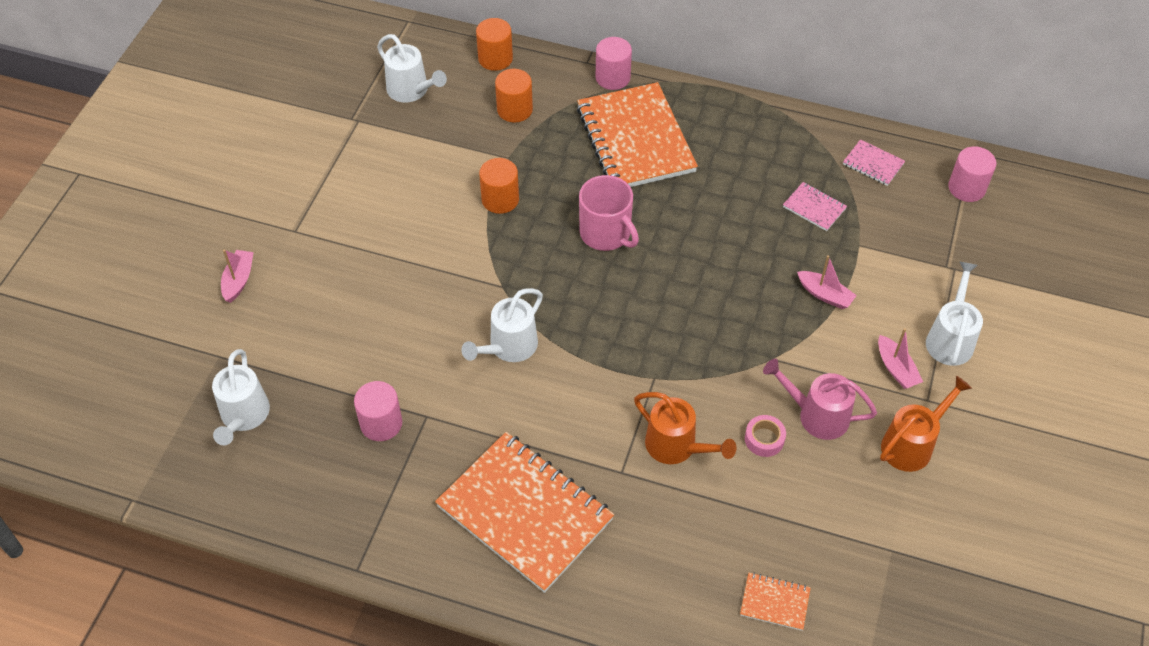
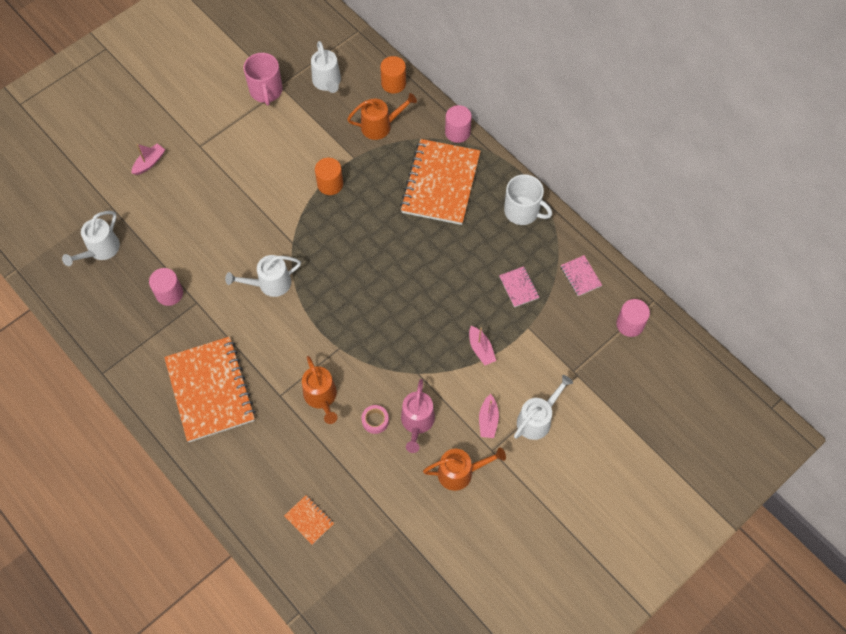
camera: 30 degrees right, 10 degrees up
(514, 110) = (380, 126): orange cylinder -> orange watering can
(606, 233) = (377, 239): pink mug -> pink mug (266, 91)
(753, 126) = (522, 211): none -> white mug
(816, 415) = (417, 423): pink watering can -> pink watering can turned 135 degrees counterclockwise

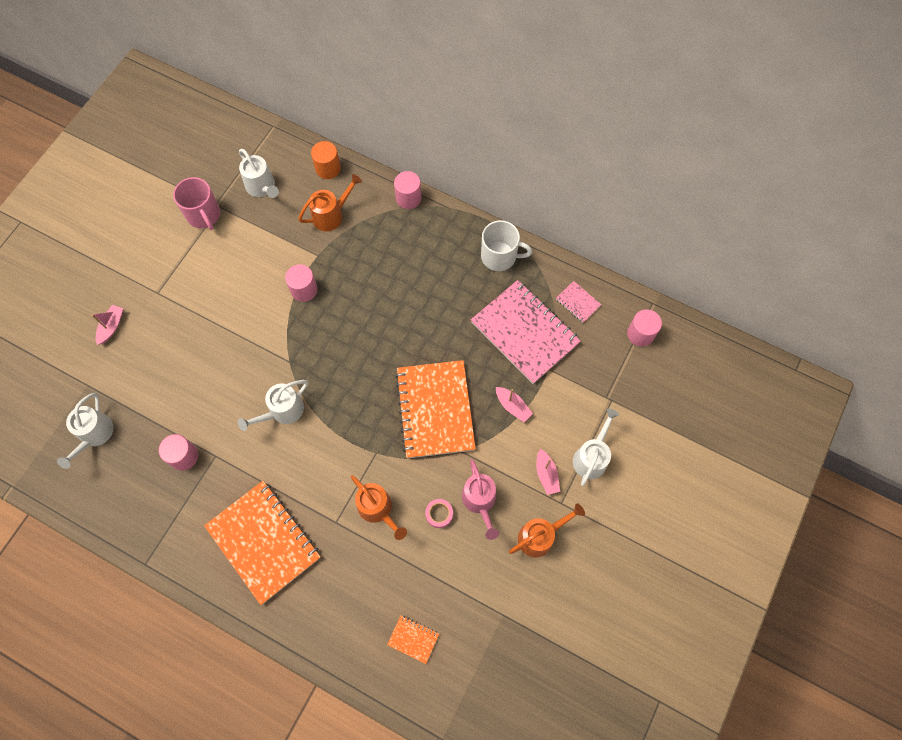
camera: 20 degrees left, 5 degrees up
(330, 184) = (304, 289): orange cylinder -> pink cylinder
(440, 183) = (411, 254): orange notebook -> orange notebook (435, 410)
(519, 287) = (525, 333): pink notebook -> pink notebook, size x2.39

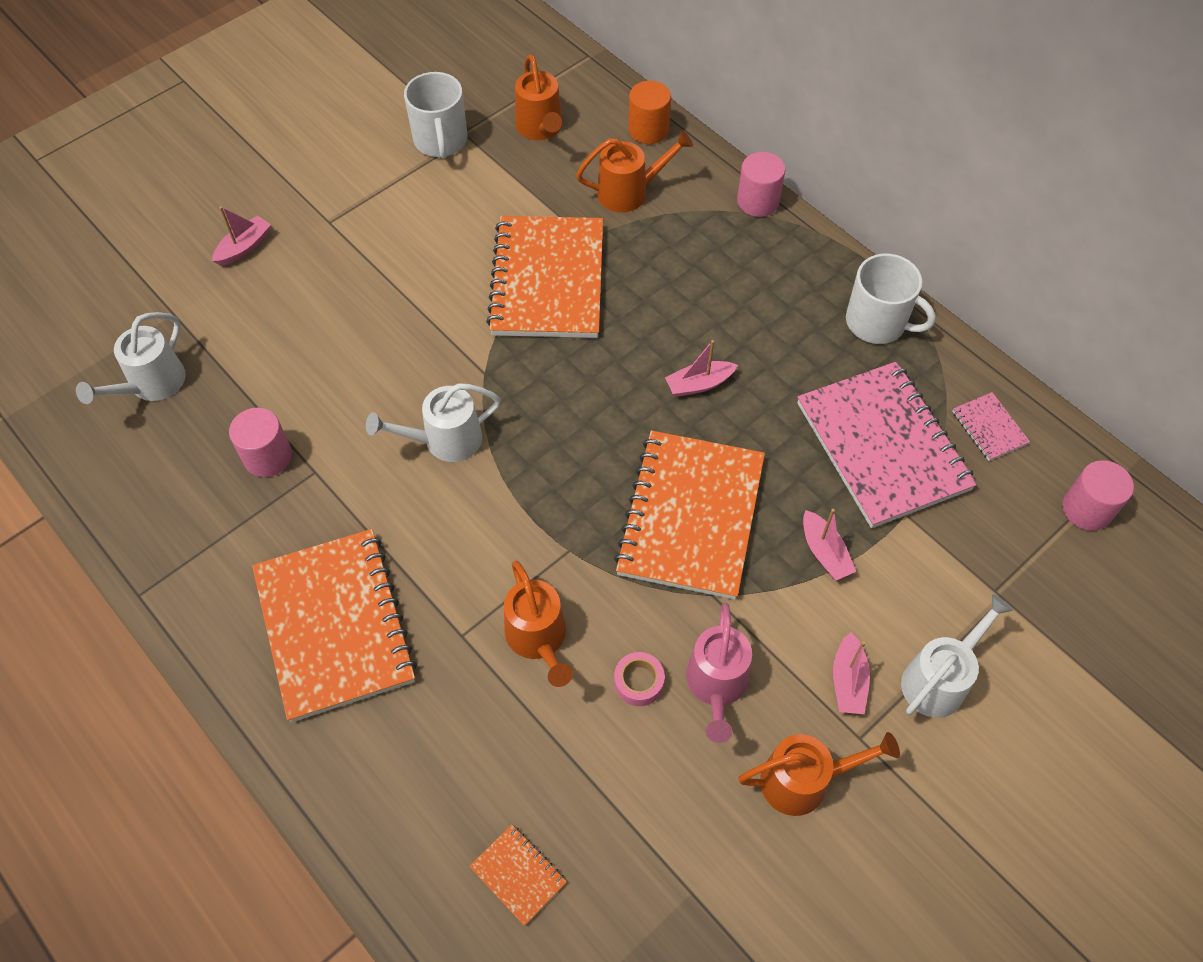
camera: 20 degrees right, 10 degrees down
(204, 215) = (440, 141): pink mug -> white mug
(262, 187) = (541, 129): white watering can -> orange watering can
(304, 289) = (548, 280): pink cylinder -> orange notebook
(413, 328) = (699, 384): none -> pink boat

